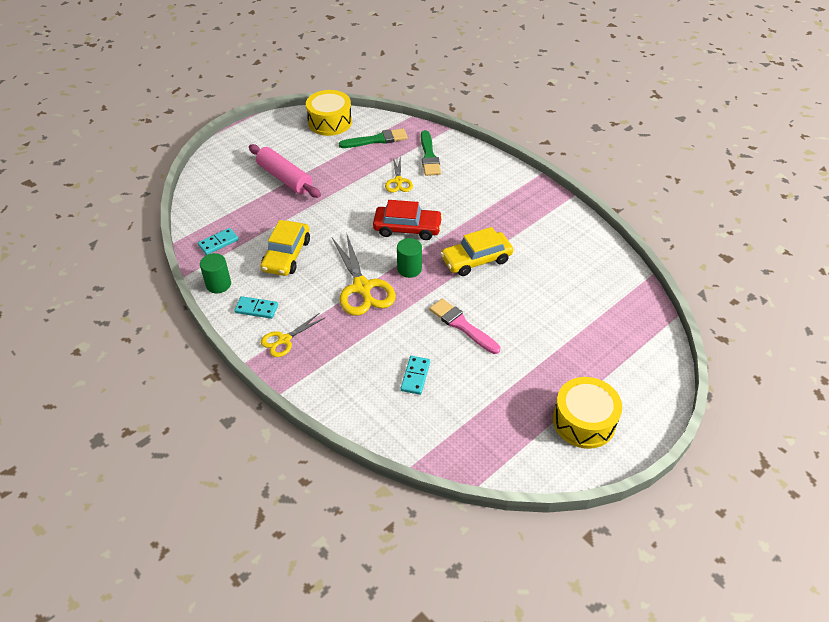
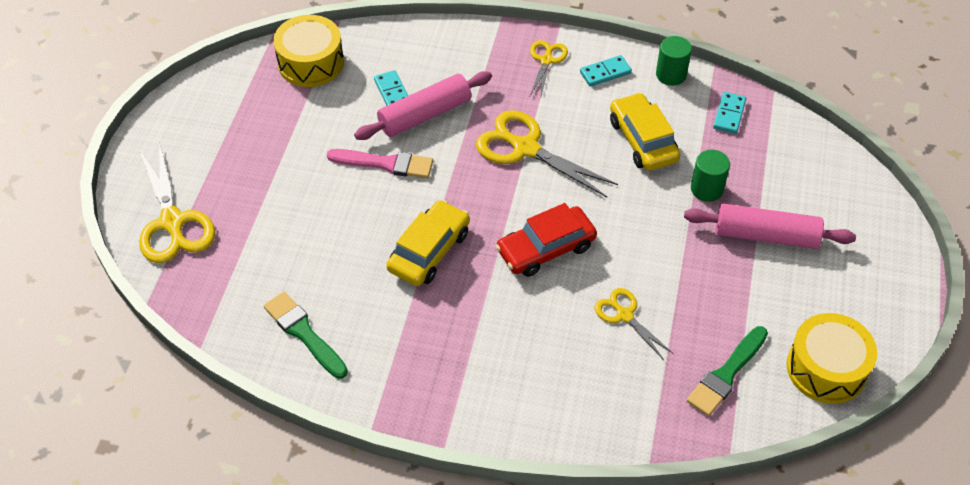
camera: 145 degrees right, 5 degrees up
(406, 346) = (425, 115): none -> pink rolling pin
(409, 269) = (495, 197): green cylinder -> green cylinder (706, 189)
(429, 156) = (626, 387): green brush -> green brush (304, 333)
(584, 421) = (203, 133): yellow drum -> yellow drum (311, 63)
(638, 361) = (172, 222): none -> yellow scissors

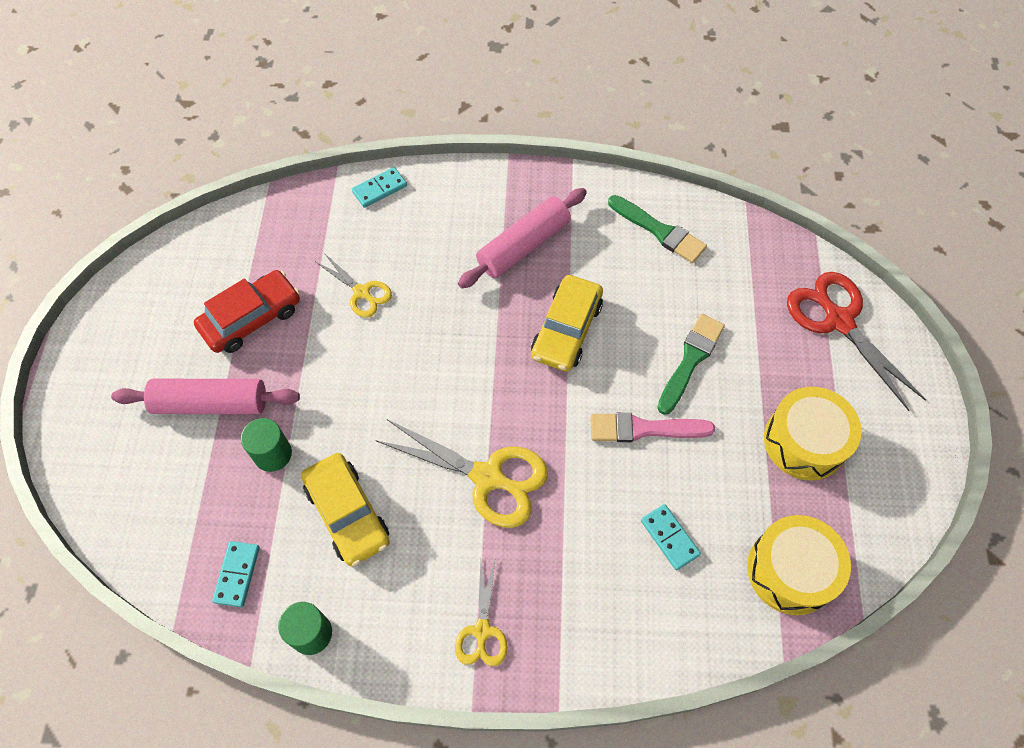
camera: 170 degrees right, 10 degrees up
(172, 222) = (838, 320): yellow scissors -> red scissors
(425, 115) = (619, 508): pink rolling pin -> pink rolling pin (523, 246)
(546, 248) = (447, 351): red car -> red car (251, 318)
(605, 72) = (400, 622): turquoise domino -> turquoise domino (379, 189)
(726, 374) = (266, 251): green brush -> green brush (690, 360)
(826, 368) = (171, 270): yellow drum -> yellow drum (804, 441)

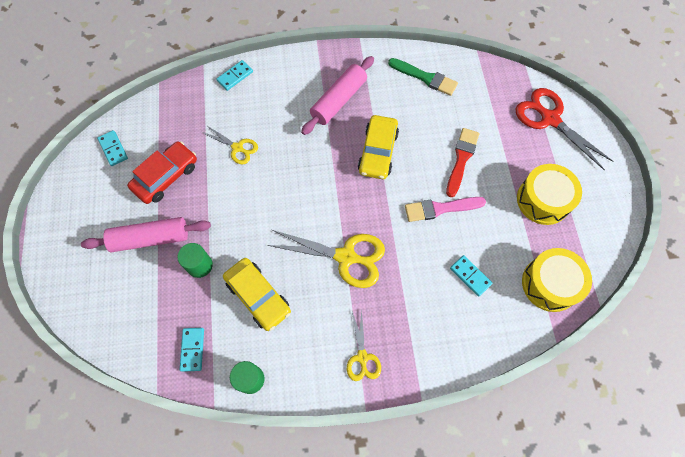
camera: 10 degrees left, 5 degrees up
(185, 267) = (113, 149): none -> turquoise domino
(690, 360) = (461, 159): green brush -> red brush

